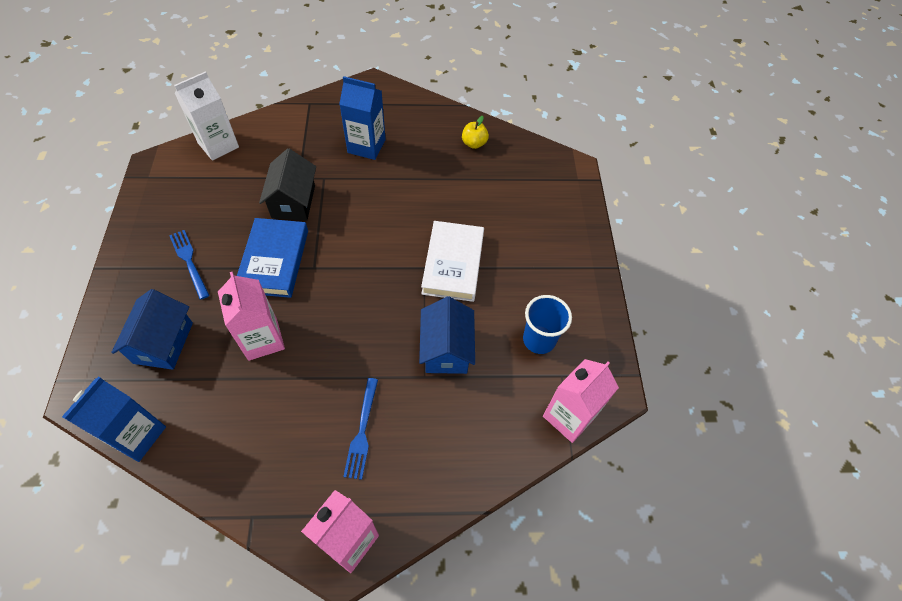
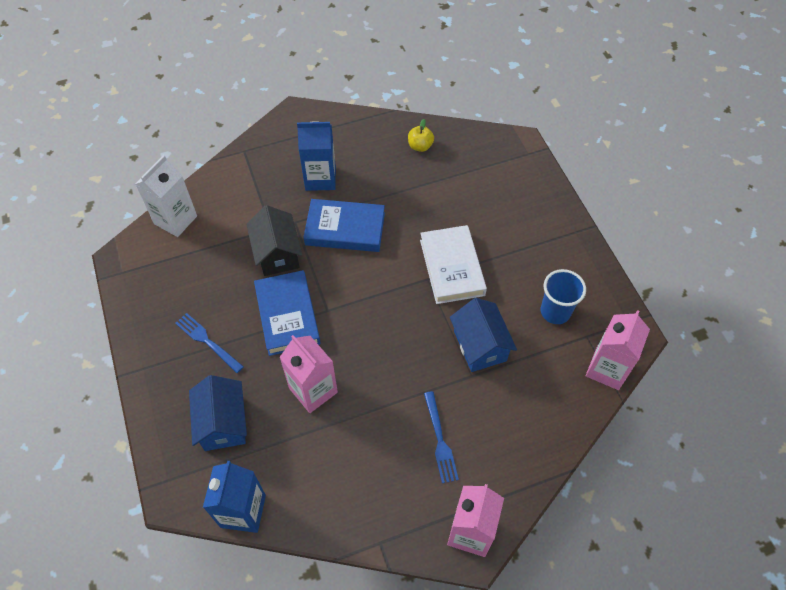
camera: 15 degrees left, 0 degrees up
(367, 197) = (345, 229): none -> blue book

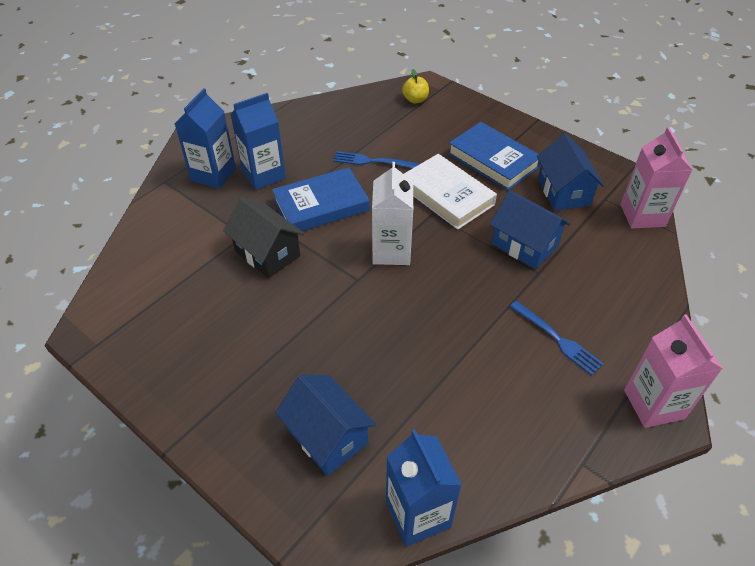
camera: 30 degrees left, 10 degrees down
(175, 220) = (129, 269): white carton -> white carton (391, 251)
(207, 341) = (249, 366): blue fork -> blue fork (371, 161)
(283, 160) = (213, 174): none -> blue carton
(287, 315) = (320, 302): blue book -> blue book (493, 160)
(313, 390) = (400, 356): pink carton -> none
(420, 146) = (340, 117): yellow apple -> yellow apple (415, 100)
(555, 312) = (563, 192): blue cup -> blue house

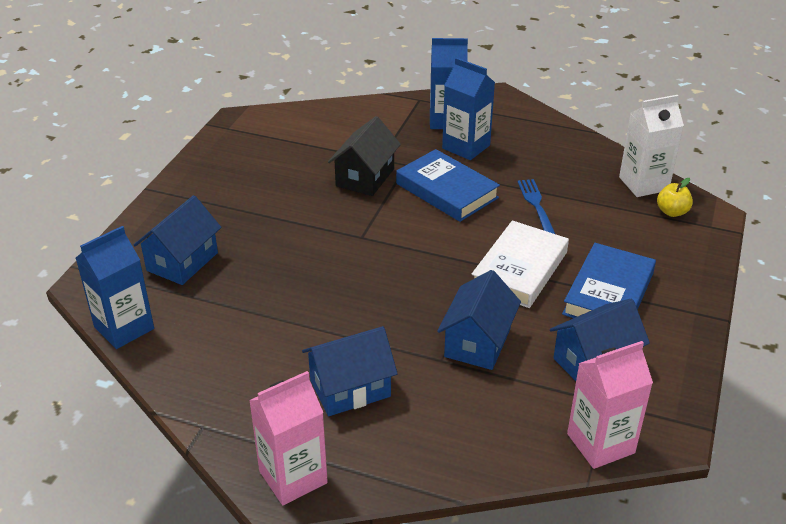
camera: 70 degrees right, 10 degrees down
(391, 251) = (411, 249): white carton -> white carton (643, 184)
(558, 339) = (350, 388): blue fork -> blue house

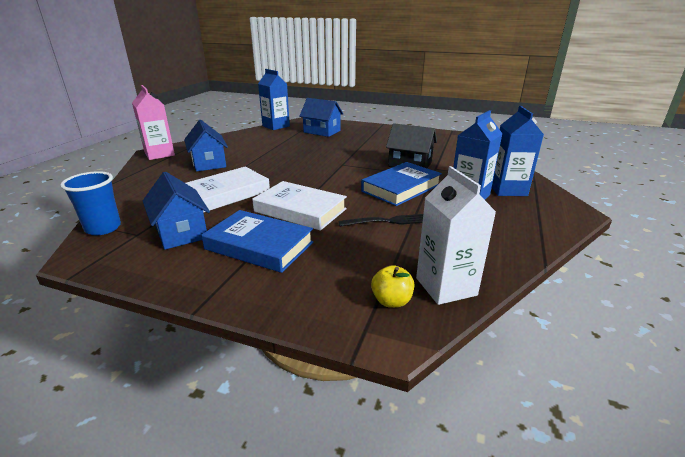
camera: 90 degrees right, 10 degrees down
(477, 342) = (226, 193): blue house -> white book
(536, 206) = (387, 221): blue fork -> black fork
(600, 443) = (103, 228): pink carton -> blue cup

